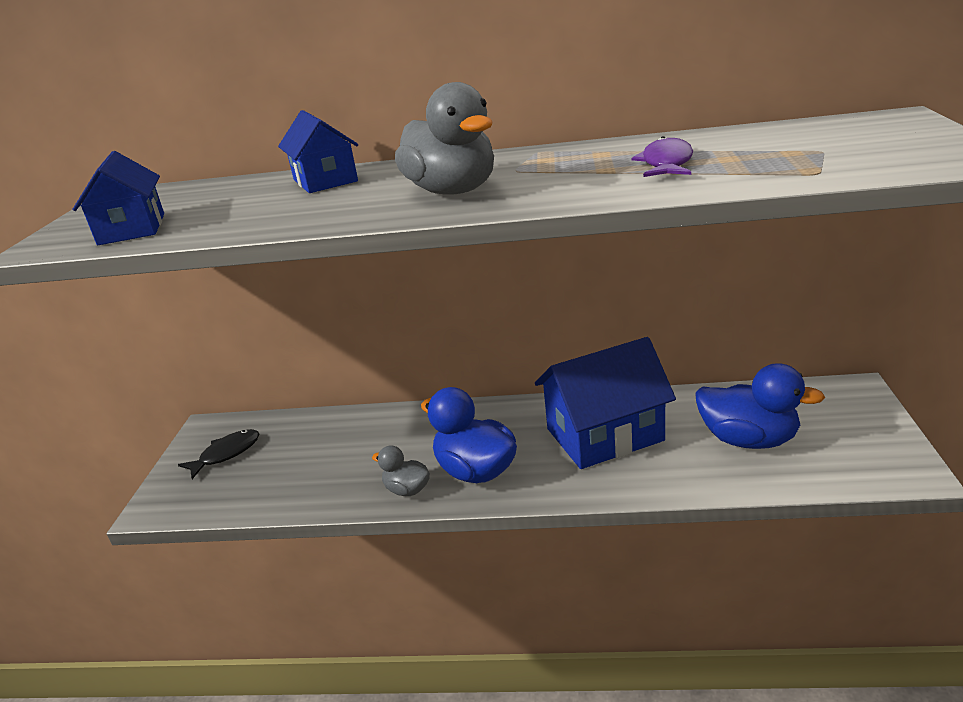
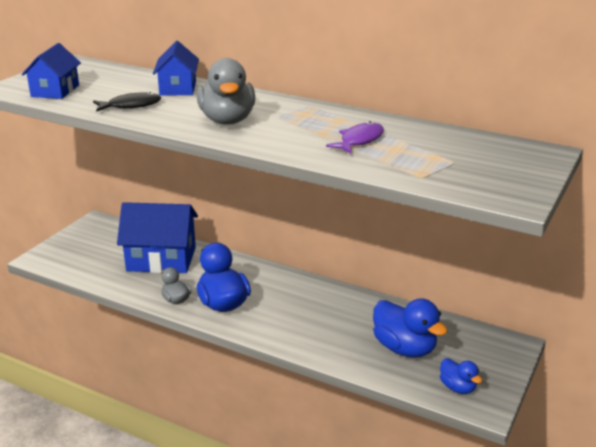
camera: 20 degrees right, 0 degrees up
(226, 454) = (95, 241): black fish -> black fish (131, 106)
(604, 435) = (318, 311): blue house -> blue house (161, 259)
(856, 462) = (457, 387): none -> blue duck

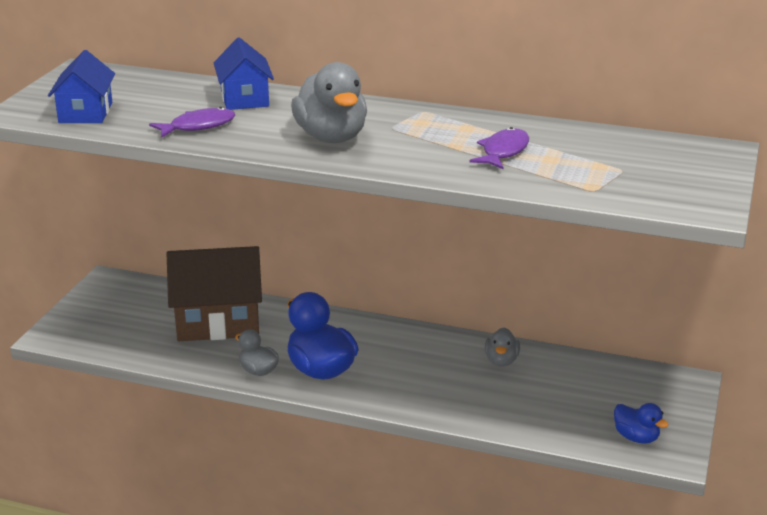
camera: 10 degrees left, 0 degrees up
(131, 106) = (198, 126): black fish -> purple fish
(161, 259) = (218, 322): blue house -> brown house
(365, 311) = (501, 361): none -> grey duck
(404, 348) = (561, 399): blue duck -> none

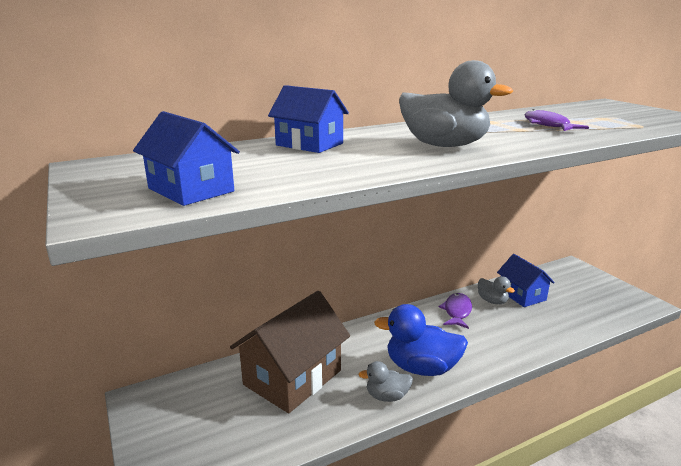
camera: 45 degrees left, 5 degrees down
(198, 126) = (332, 167): purple fish -> purple fish (457, 311)
(547, 373) = (522, 295): none -> blue house
(636, 437) = (618, 304): blue duck -> none

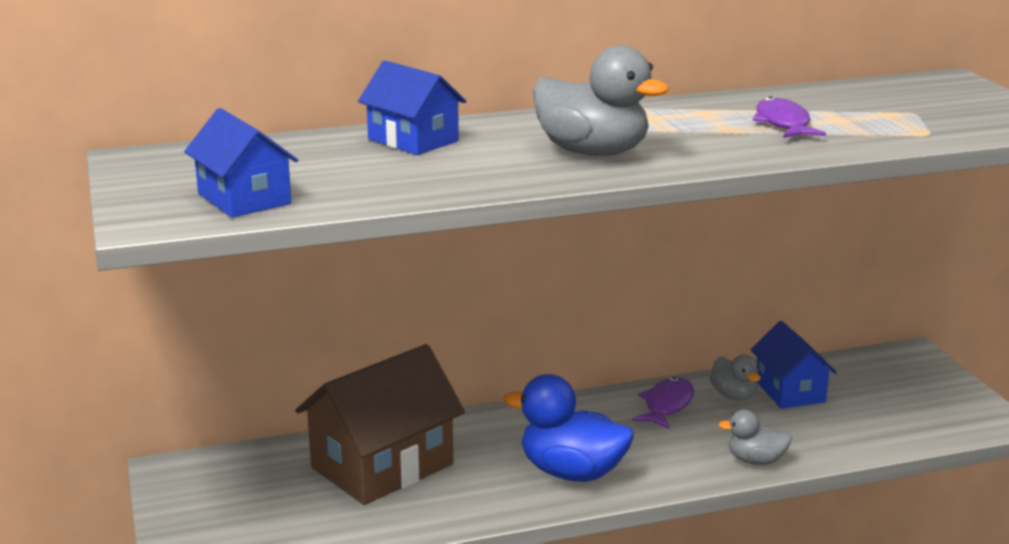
camera: 10 degrees right, 0 degrees up
(387, 396) = (506, 500): grey duck -> grey duck (755, 460)

